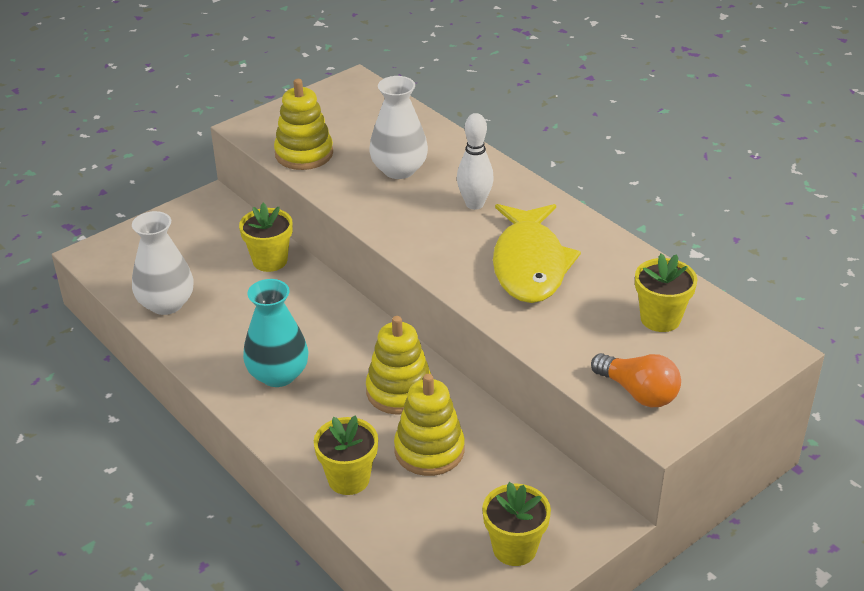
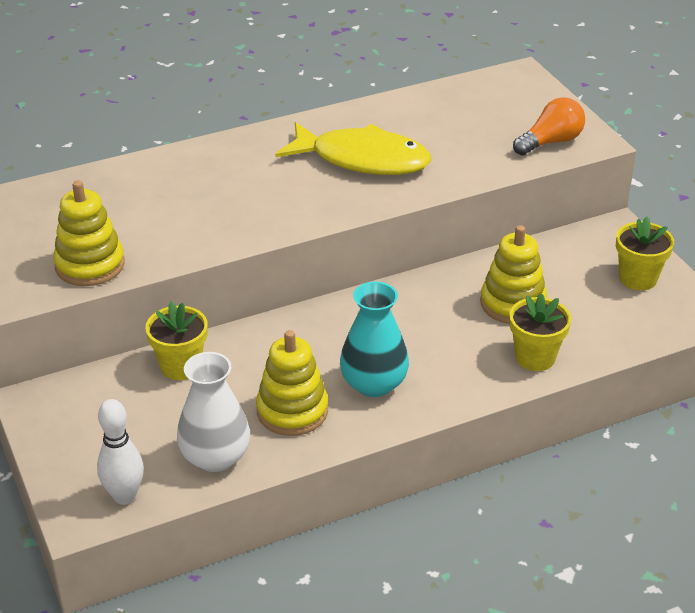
camera: 75 degrees left, 0 degrees up
(399, 170) = (164, 206): white vase -> none
(399, 391) = (429, 308): yellow stacking toy -> yellow stacking toy (292, 411)
(474, 204) = (252, 172): white bowling pin -> white bowling pin (124, 496)
(660, 318) = (464, 112): yellow flower pot -> none

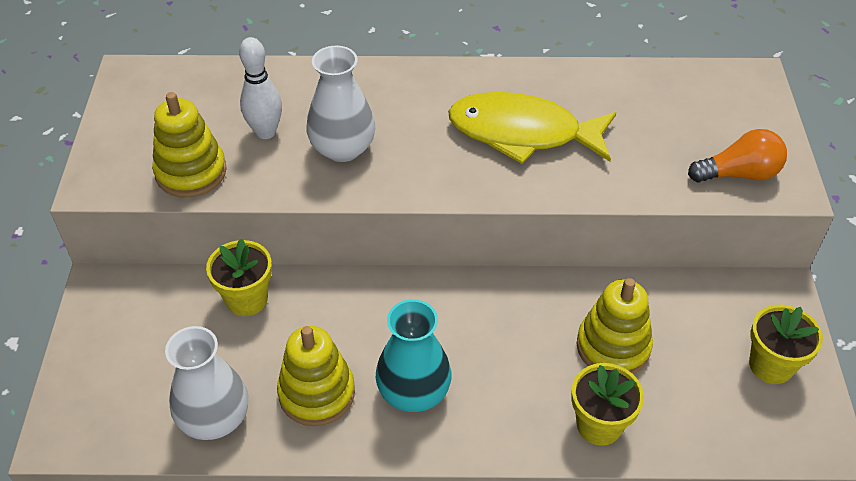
camera: 25 degrees right, 10 degrees up
(124, 496) = (109, 429): white bowling pin -> white bowling pin (265, 132)
(215, 211) = (342, 148): none -> white vase
(362, 159) = (523, 133): yellow fish -> yellow fish turned 150 degrees clockwise

